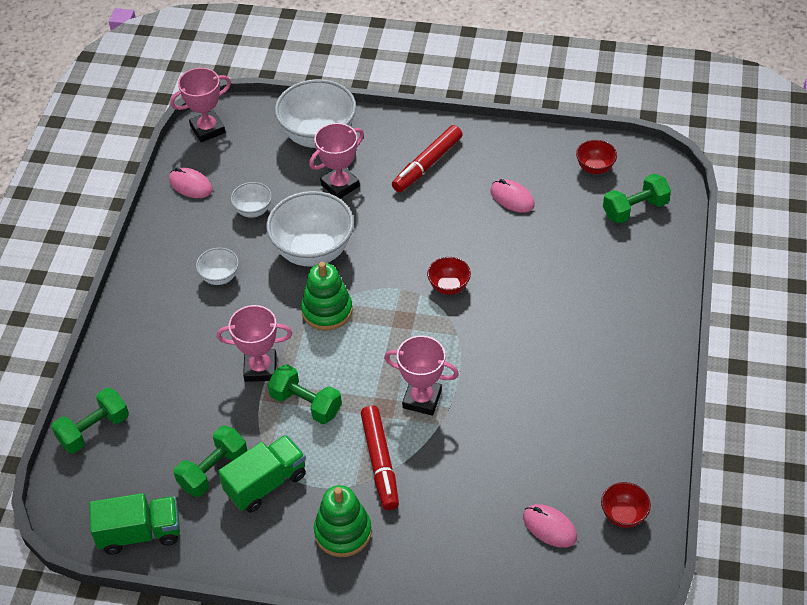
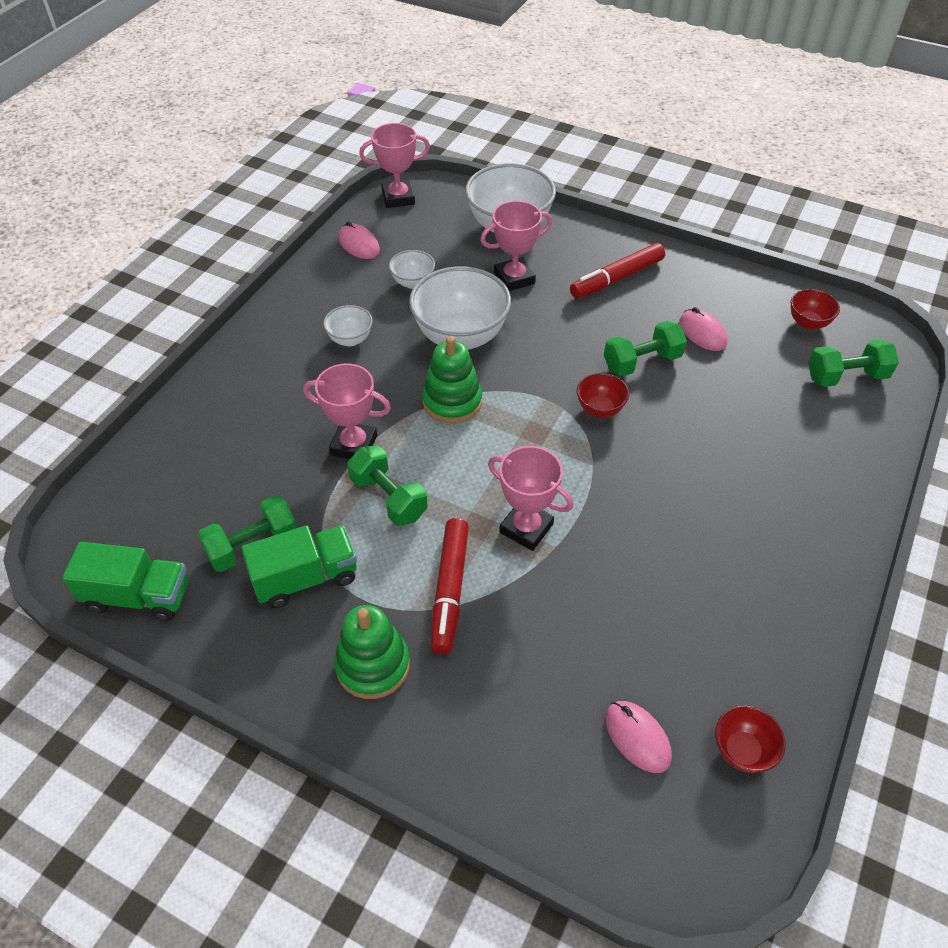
camera: 15 degrees right, 0 degrees up
(94, 430) = (145, 465): green dumbbell -> green dumbbell (642, 362)

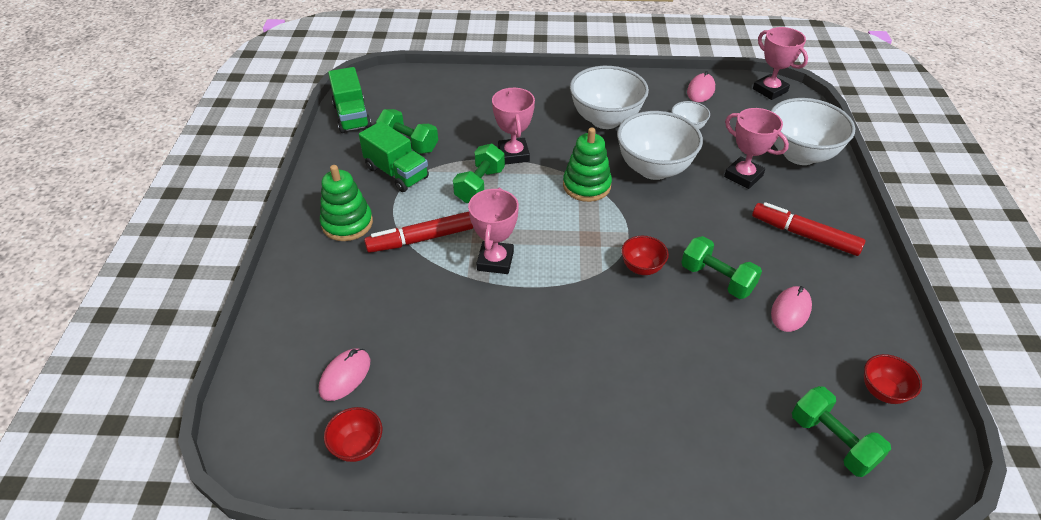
camera: 65 degrees right, 5 degrees down
(350, 339) = (605, 120): white bowl -> white bowl, size x2.04

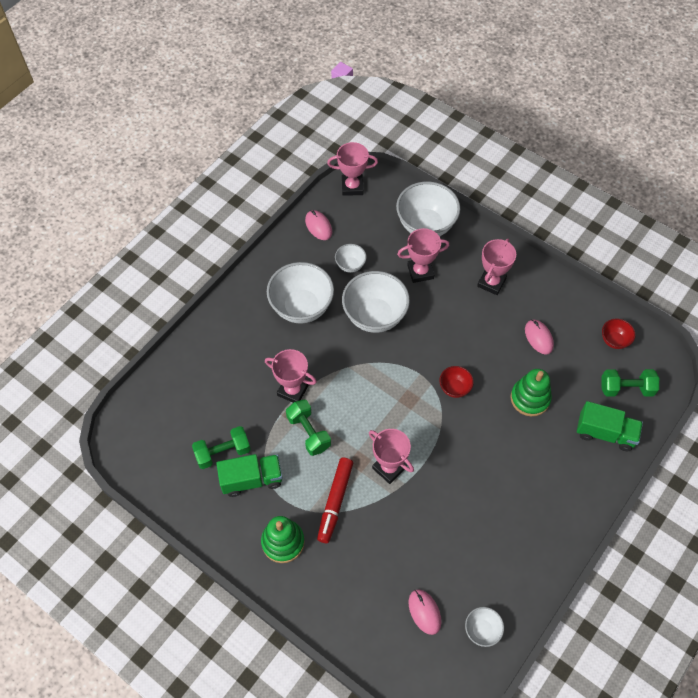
camera: 55 degrees left, 15 degrees up
(352, 116) = (154, 475): green truck -> green truck (605, 433)
(358, 446) = (482, 630): red bowl -> white bowl
(586, 186) = (360, 367): green stacking toy -> green stacking toy (530, 398)
(717, 279) = (491, 355): green dumbbell -> none
(804, 235) = (491, 282): red marker -> pink trophy

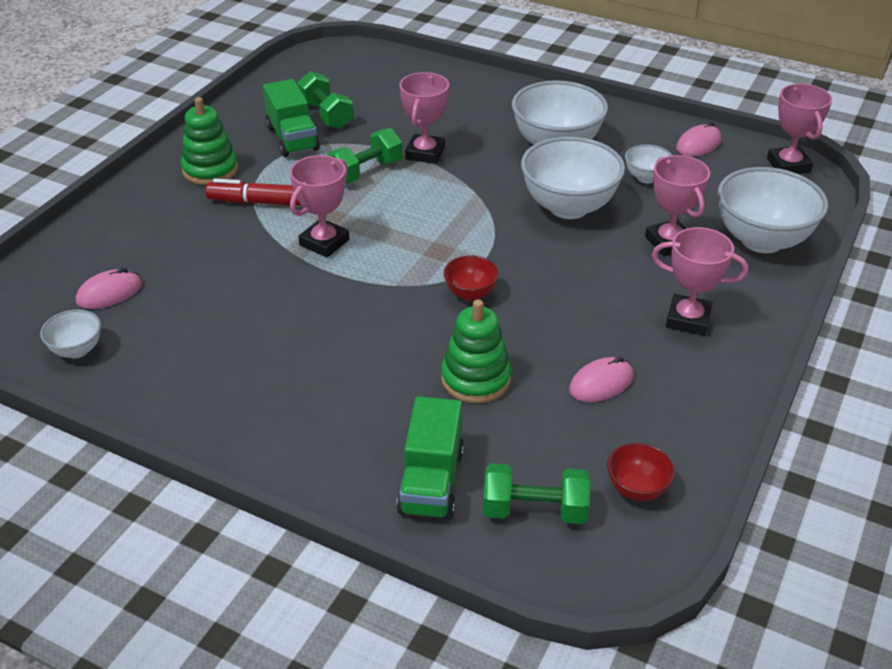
camera: 80 degrees right, 20 degrees down
(626, 388) = (534, 510): green dumbbell -> green dumbbell turned 75 degrees counterclockwise

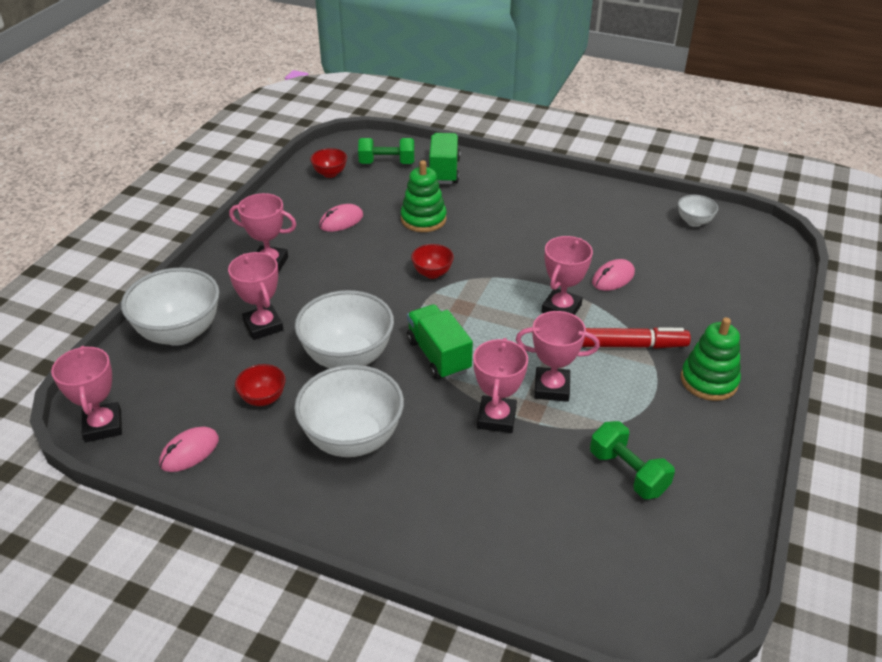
camera: 175 degrees right, 0 degrees up
(109, 293) = (704, 259): pink mouse -> pink mouse (613, 278)
(293, 138) = (648, 430): green truck -> green truck (438, 355)
(366, 172) = (551, 388): green dumbbell -> pink trophy
(646, 178) = (263, 398): white bowl -> red bowl

